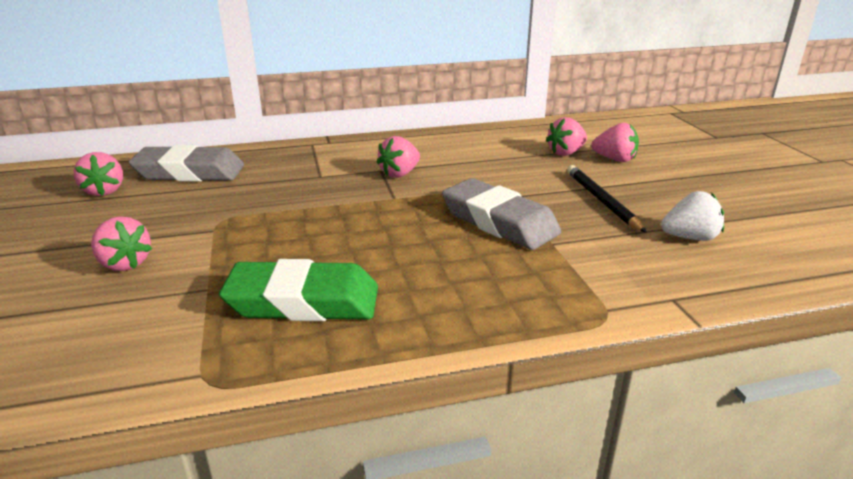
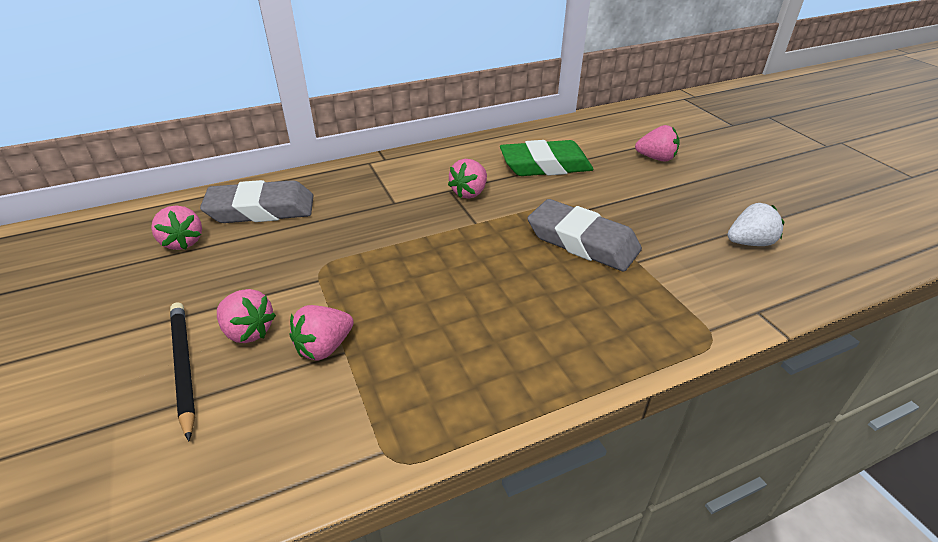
camera: 10 degrees left, 10 degrees up
(303, 301) = (443, 355): green eraser -> green eraser (545, 165)
(566, 153) = (611, 154): pink strawberry -> pink strawberry (324, 347)
(601, 201) = (662, 208): black pencil -> black pencil (183, 367)

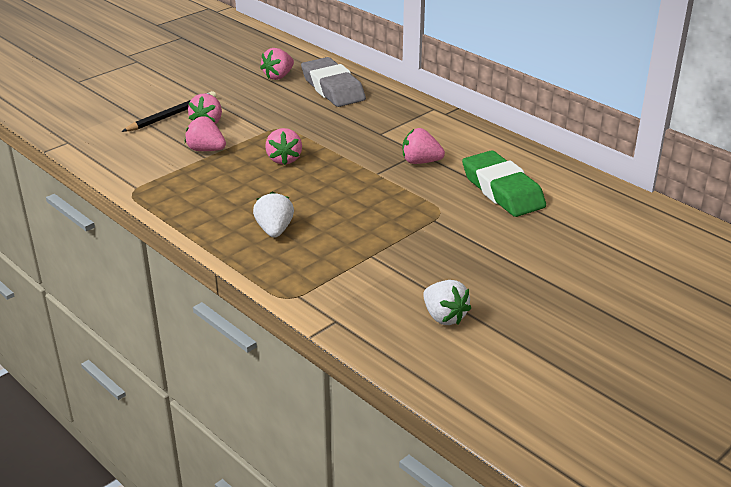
camera: 70 degrees right, 5 degrees down
(565, 321) = (274, 230): none -> white strawberry
(582, 242) = (382, 226): grey eraser -> none
(656, 158) = (578, 253): pink strawberry -> pink strawberry (284, 159)

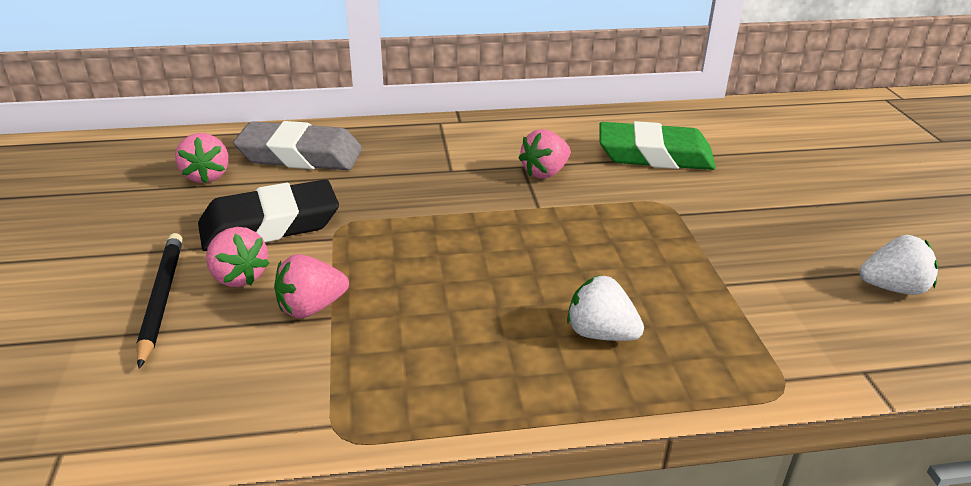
camera: 55 degrees left, 0 degrees up
(257, 111) = (270, 225): none -> black eraser
(284, 159) = (425, 254): pink strawberry -> none

